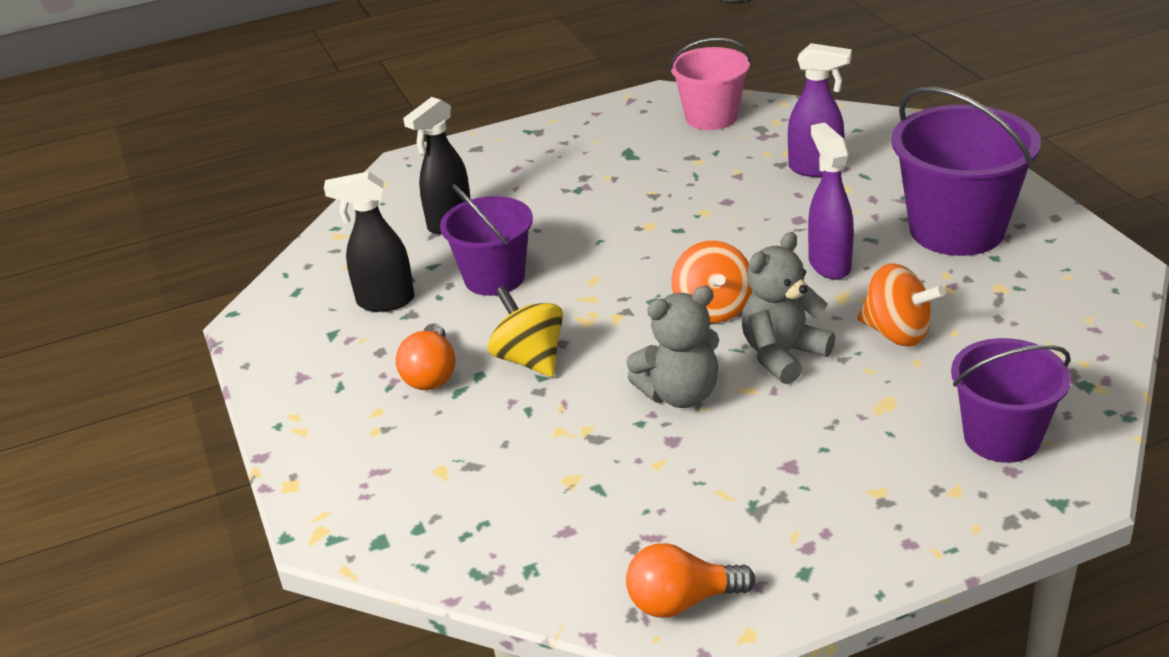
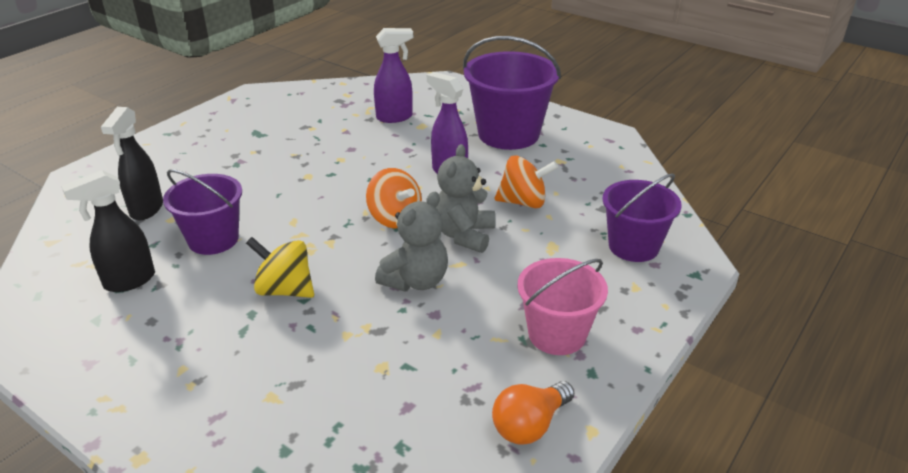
camera: 35 degrees left, 0 degrees up
(431, 374) = (210, 325): orange light bulb -> none
(711, 117) = (300, 100): pink bucket -> pink bucket (557, 334)

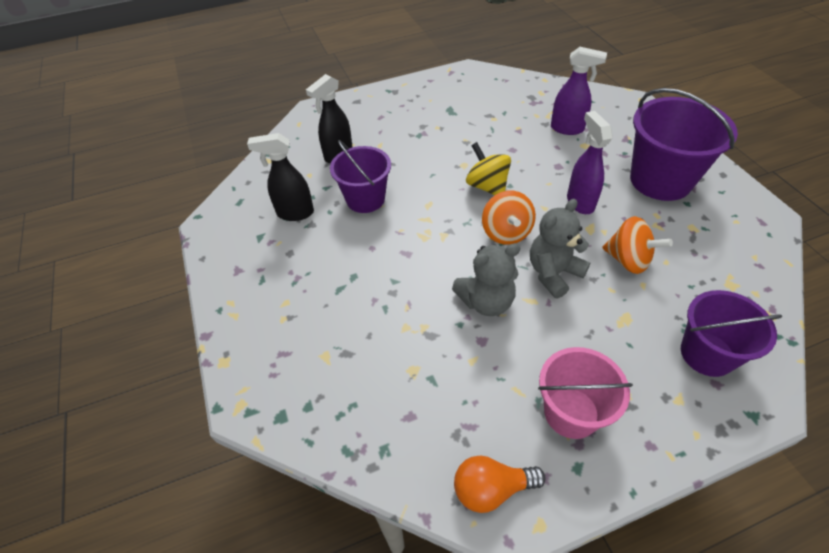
camera: 35 degrees right, 15 degrees up
(285, 290) = (387, 266): yellow spinning top -> yellow spinning top (487, 186)

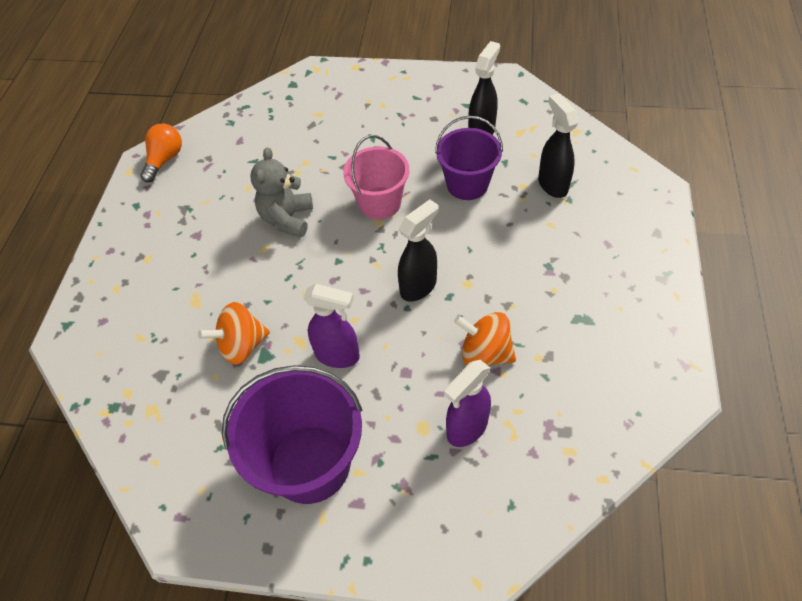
camera: 120 degrees right, 5 degrees up
(487, 186) = (419, 286): yellow spinning top -> black spray bottle
(506, 233) = (346, 269): orange spinning top -> orange spinning top (485, 353)
(553, 273) = (275, 279): grey teddy bear -> none
(571, 412) = (166, 221): pink bucket -> pink bucket (380, 203)
(707, 354) = (123, 334): purple bucket -> none

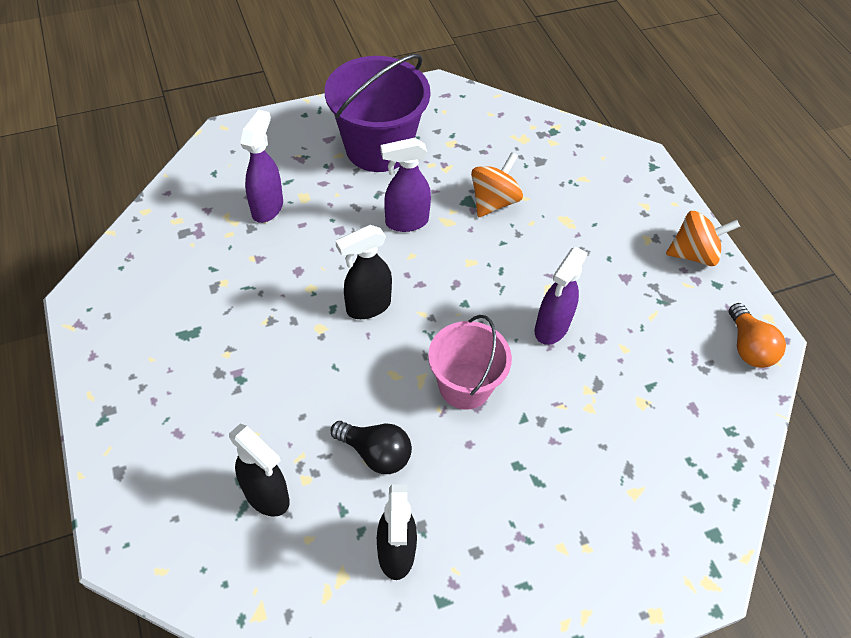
camera: 145 degrees right, 0 degrees up
(287, 218) = (551, 328): grey teddy bear -> purple spray bottle
(419, 286) = (367, 307): black spray bottle -> black spray bottle turned 45 degrees clockwise
(467, 184) = (375, 453): purple bucket -> black light bulb
(485, 353) = (275, 269): orange spinning top -> orange spinning top (693, 254)

